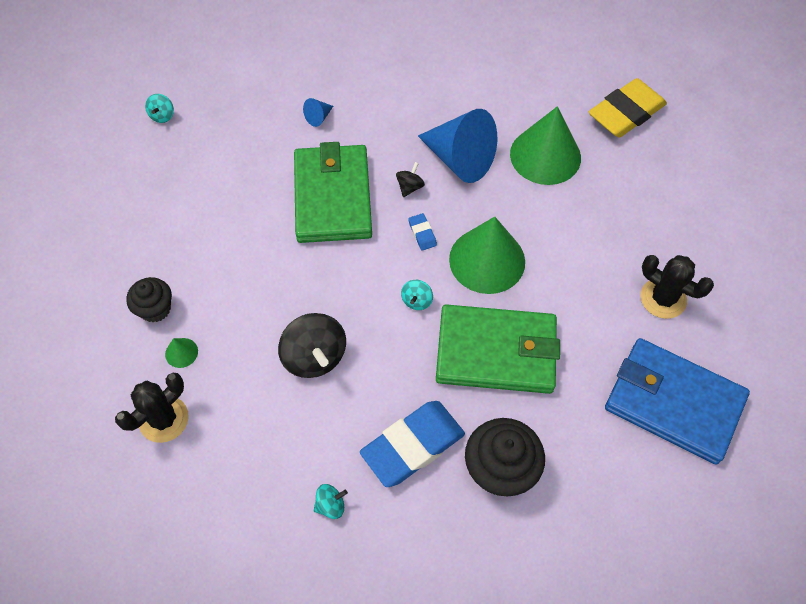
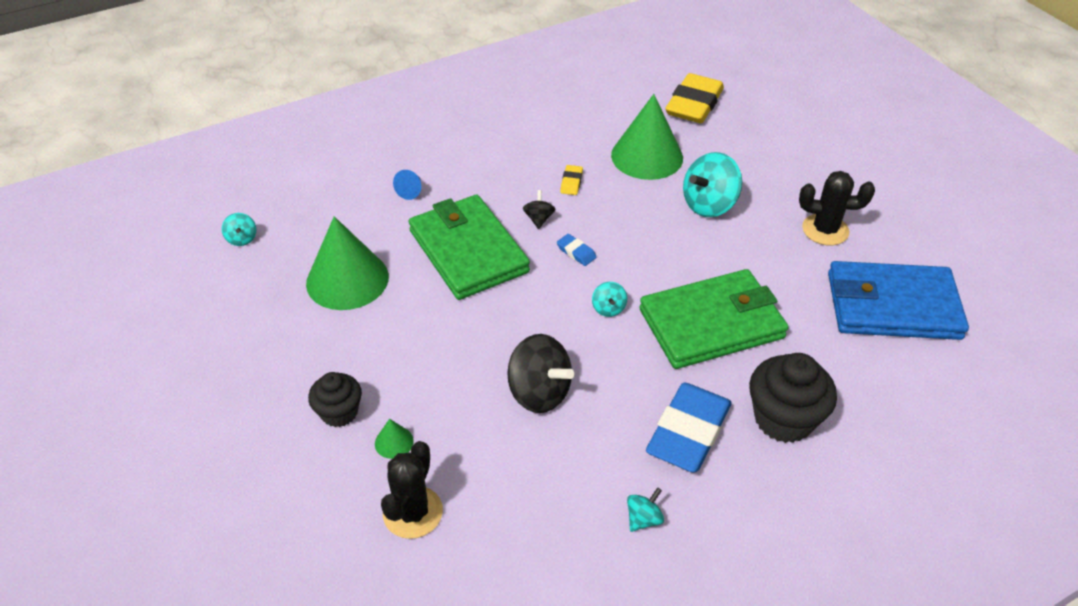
camera: 25 degrees left, 15 degrees down
(460, 159) = (571, 182): blue cone -> yellow eraser
(487, 260) = (651, 253): green cone -> green cone (347, 279)
(570, 229) = (709, 205): none -> turquoise spinning top

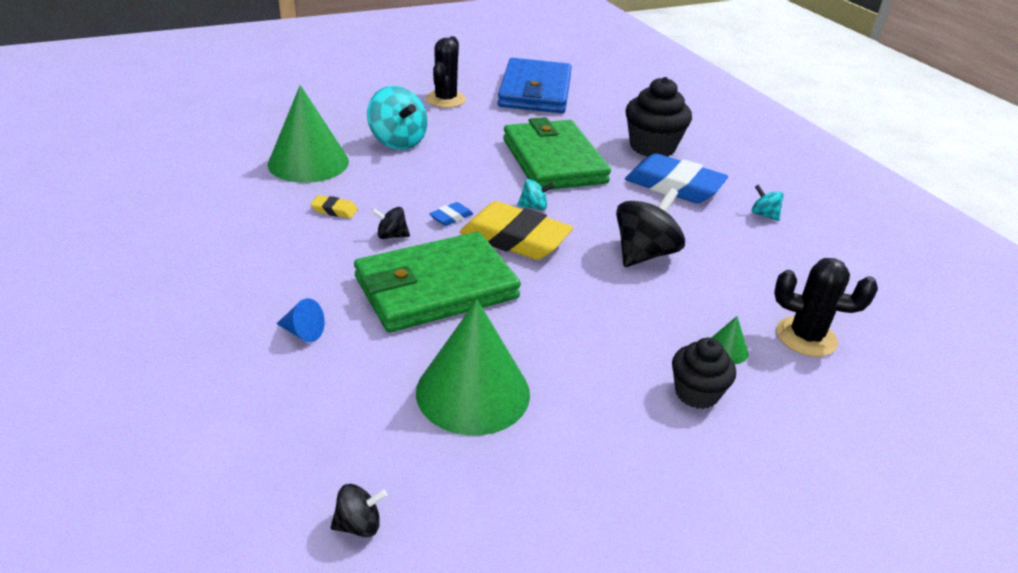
camera: 90 degrees left, 10 degrees down
(242, 239) = (359, 525): turquoise spinning top -> black spinning top
(694, 104) = (232, 128): yellow eraser -> yellow eraser (515, 239)

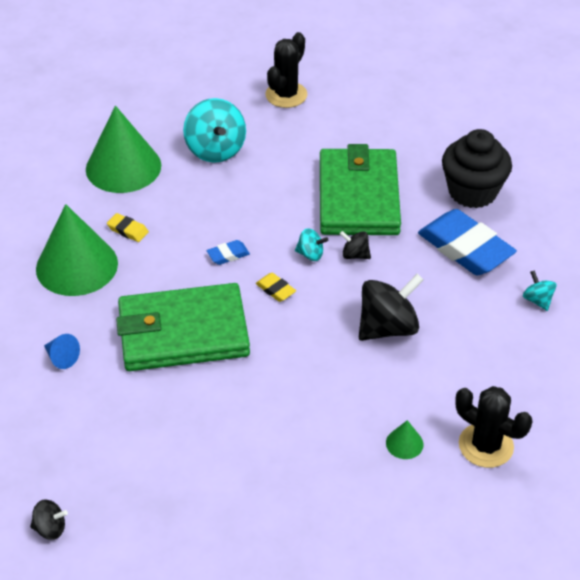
camera: 20 degrees right, 10 degrees up
(391, 236) = (167, 268): black spinning top -> black spinning top (355, 255)
(473, 392) = (172, 440): green cone -> green cone (77, 265)
(515, 239) = (275, 290): yellow eraser -> yellow eraser, size x0.42
(535, 91) = (387, 93): blue wallet -> none
(696, 393) = (353, 479): black cupcake -> none

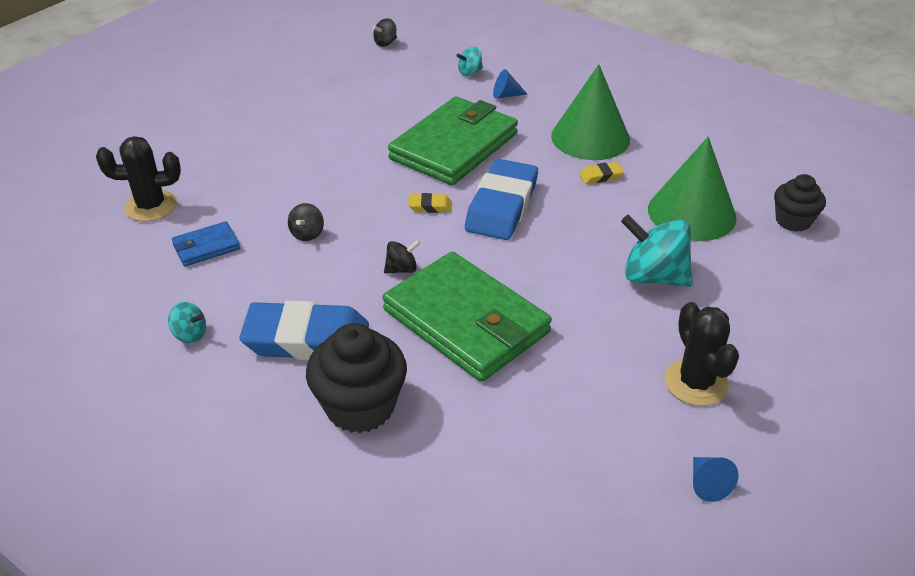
camera: 135 degrees right, 5 degrees down
(79, 123) = (793, 221): none -> black cupcake
(228, 255) = (502, 206): blue eraser -> blue eraser, size x2.38
(310, 254) = (439, 246): turquoise spinning top -> turquoise spinning top (470, 72)
(348, 63) = (707, 484): none -> blue cone
(388, 327) = (307, 234): black spinning top -> black spinning top, size x0.50
(404, 443) = (216, 176): green cone -> none
(472, 368) = (206, 247): none -> blue wallet

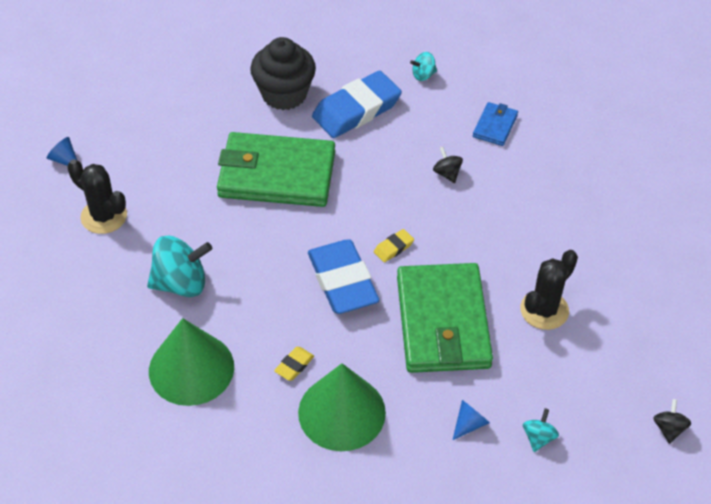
camera: 140 degrees right, 10 degrees up
(151, 206) = (574, 130): black cactus -> black cactus (544, 310)
(402, 269) = (355, 185): black spinning top -> none
(793, 221) = (103, 413): black cupcake -> none

